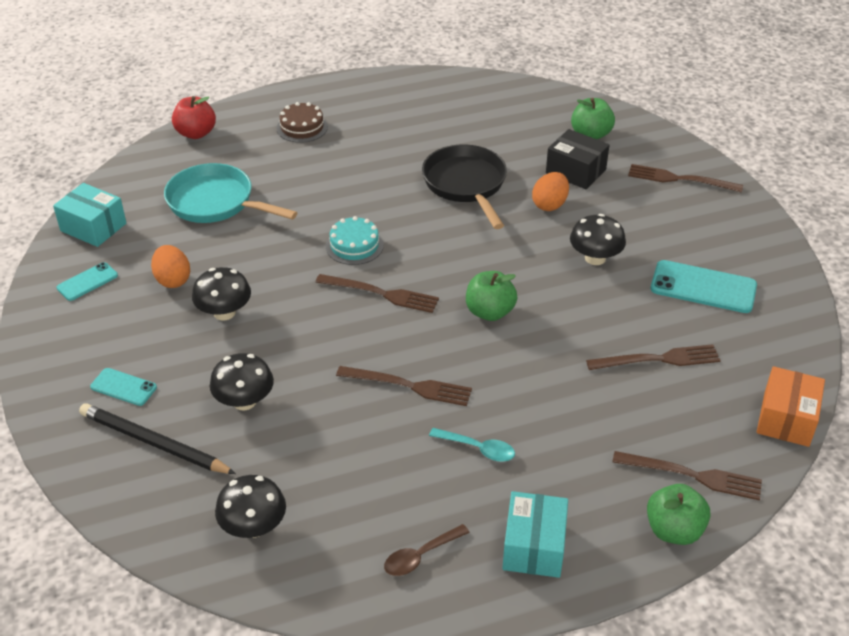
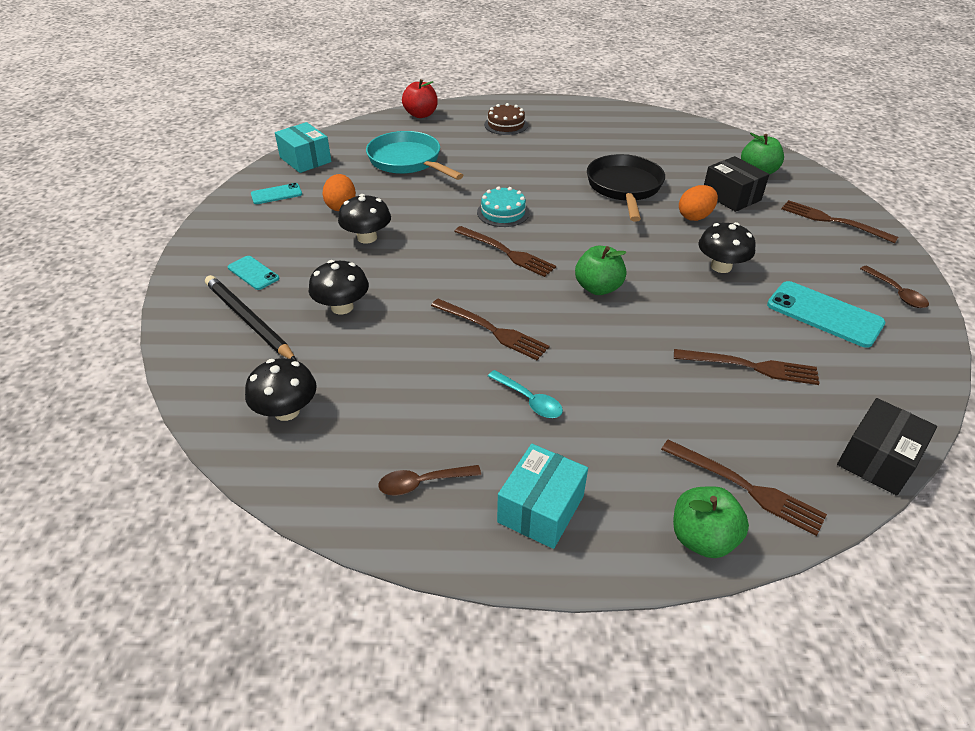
camera: 20 degrees right, 0 degrees up
(757, 248) = (896, 293): none -> brown spoon
(786, 419) = (877, 460): orange box -> black box

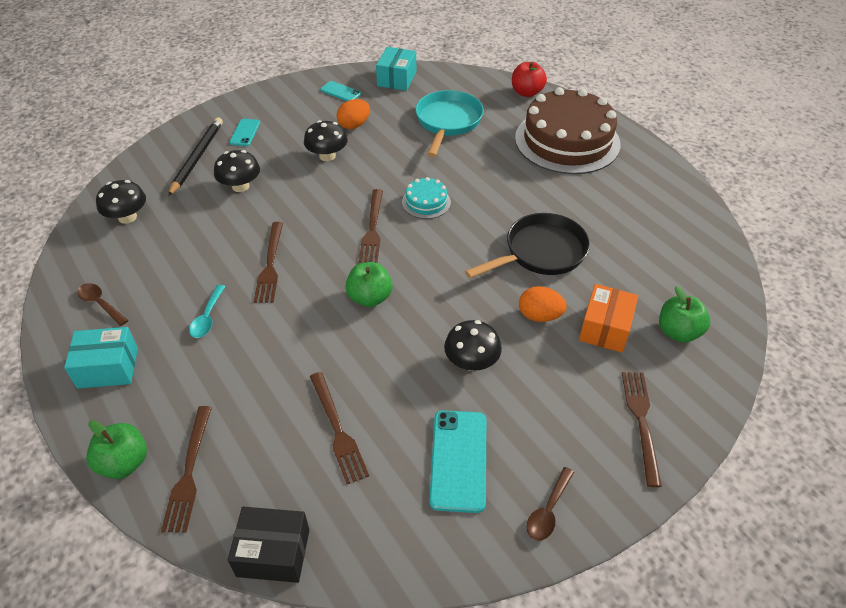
camera: 55 degrees right, 5 degrees up
(506, 125) = (567, 141): brown cake -> brown cake, size x2.32
(731, 196) = (605, 328): black box -> orange box

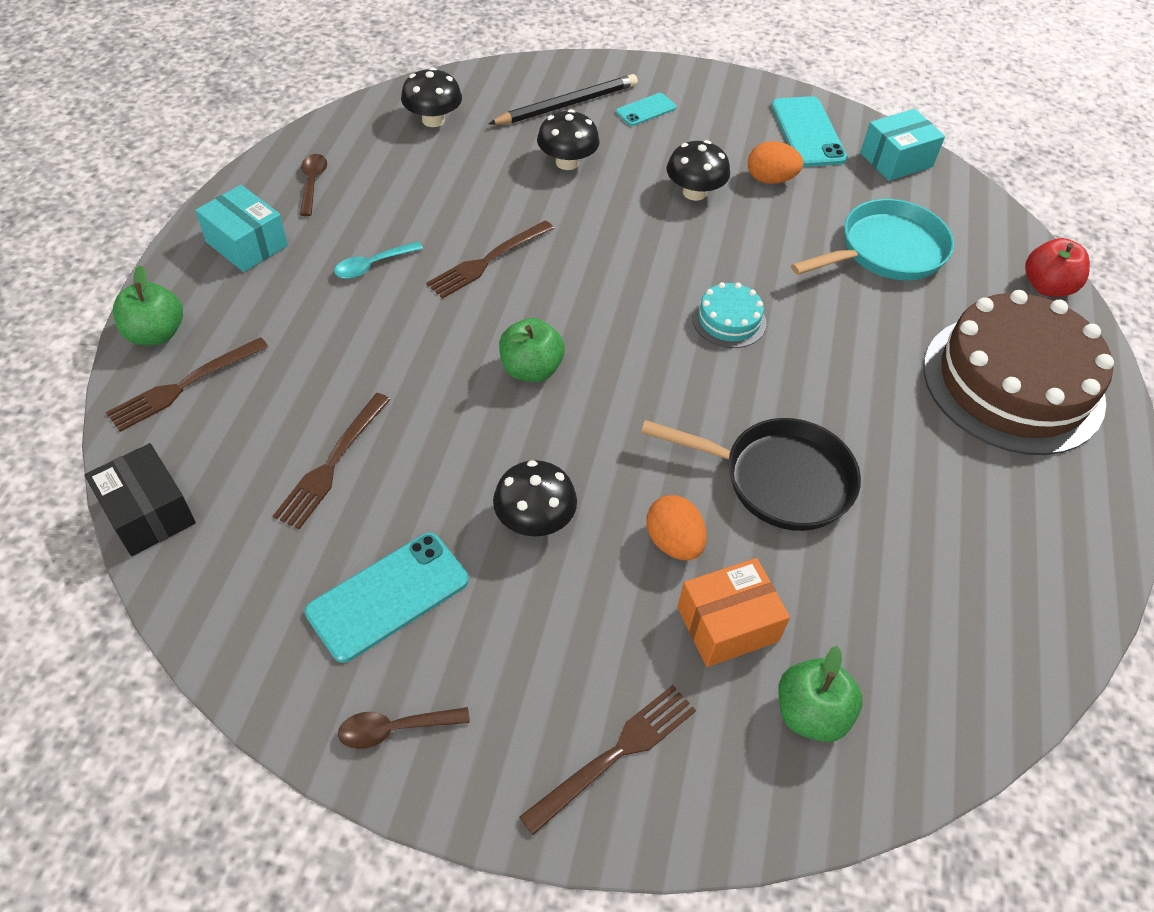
camera: 45 degrees right, 5 degrees up
(340, 92) = (808, 132): turquoise phone -> turquoise phone, size x1.76
(372, 229) = (632, 303): brown fork -> none

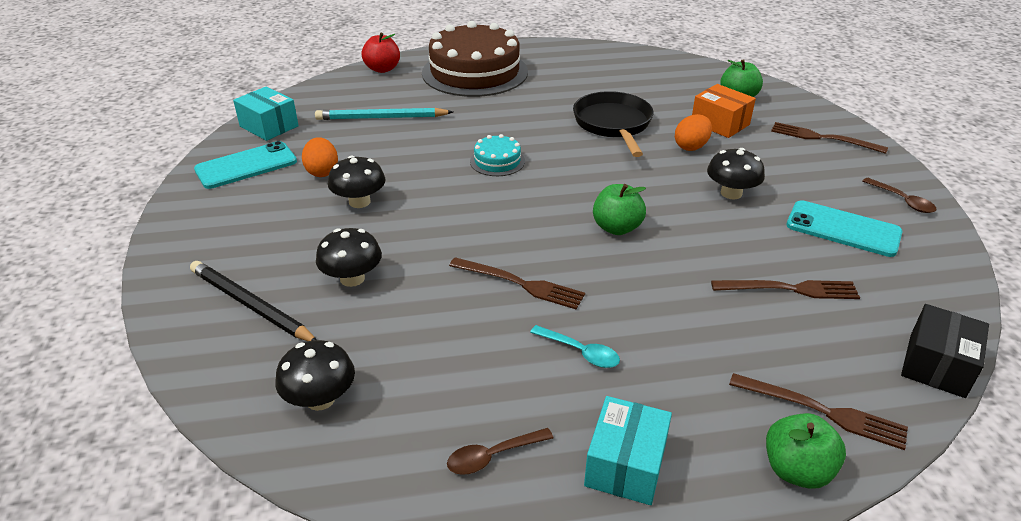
camera: 110 degrees left, 15 degrees down
(646, 110) = (242, 253): turquoise phone -> none
(886, 251) = (381, 118): turquoise pan -> turquoise pencil

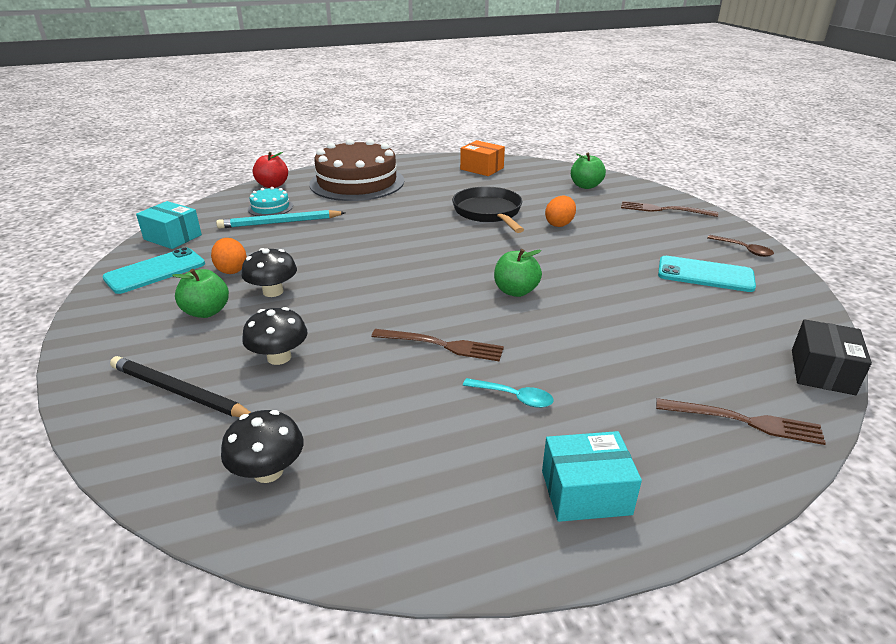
camera: 10 degrees left, 5 degrees down
(492, 456) = (456, 502): brown spoon -> none
(497, 161) = (394, 248): turquoise cake -> turquoise cake (270, 207)
(625, 465) = (585, 492): turquoise box -> turquoise box turned 75 degrees clockwise
(720, 123) = (577, 205): orange box -> orange box (482, 168)
(731, 193) = (604, 256): black mushroom -> none
(790, 289) = (679, 325): brown fork -> none
(796, 470) = (741, 475): green apple -> green apple (206, 312)

